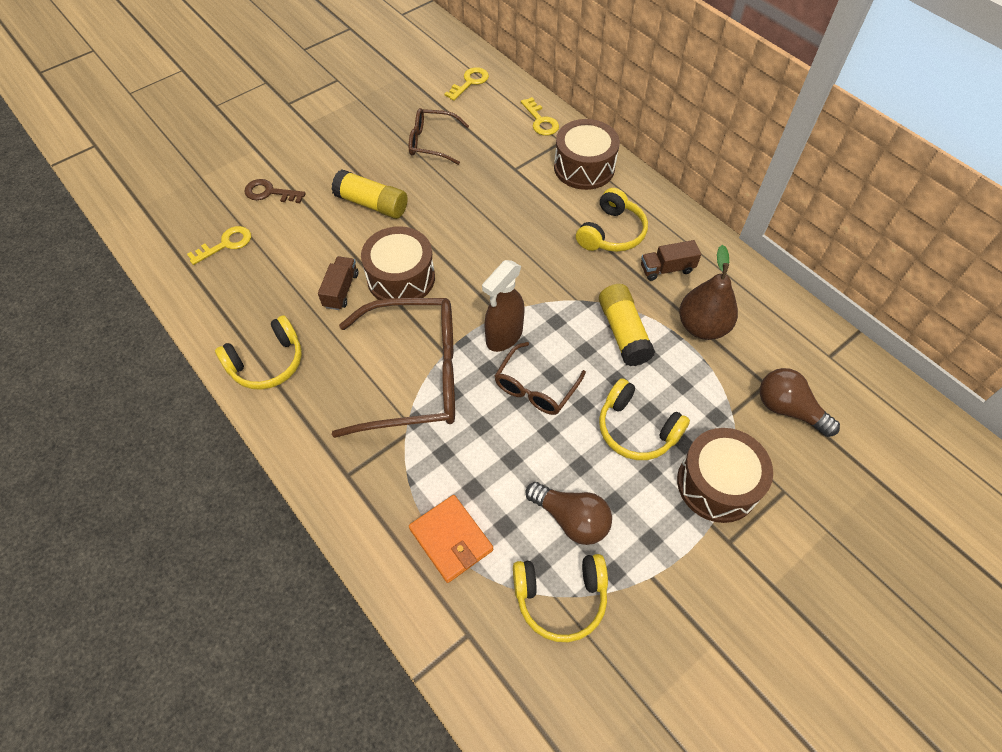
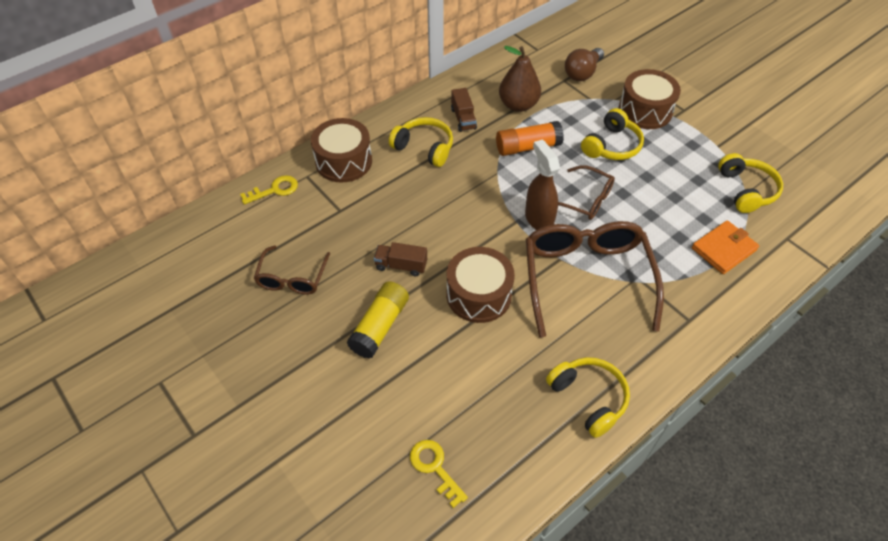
camera: 90 degrees left, 5 degrees down
(269, 193) = (355, 432): brown key -> none
(341, 290) = (496, 344): brown truck -> brown truck (401, 265)
(470, 82) = (200, 247): yellow key -> none
(504, 336) = (538, 219): brown spray bottle -> brown spray bottle turned 150 degrees counterclockwise
(571, 519) = (689, 183): brown light bulb -> none
(623, 333) = (528, 147): yellow glue stick -> orange glue stick

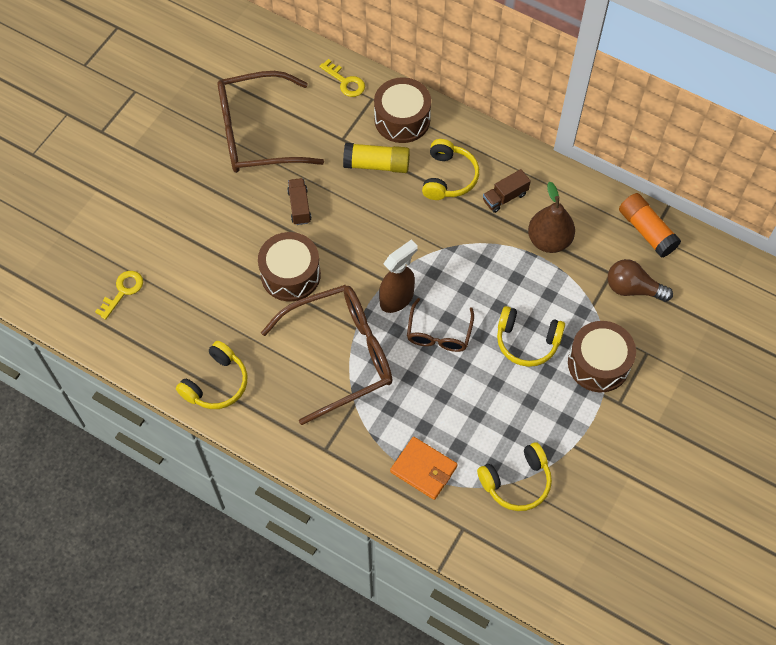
camera: 70 degrees right, 10 degrees up
(292, 278) = (256, 134): brown glasses -> brown glasses, size x1.89
(380, 326) = (232, 213): yellow glue stick -> yellow glue stick (376, 165)
(528, 147) = (490, 265): orange glue stick -> orange glue stick (647, 231)

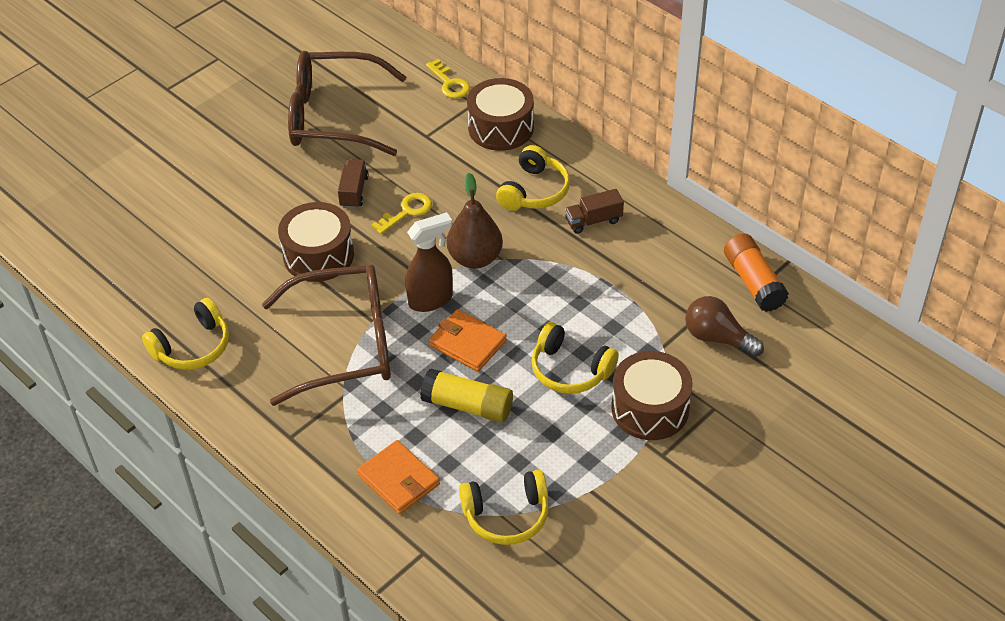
camera: 15 degrees right, 15 degrees down
(123, 291) = (127, 239): yellow key -> yellow key (407, 212)
(376, 165) = (456, 166): yellow glue stick -> yellow glue stick (467, 406)
(439, 334) = (467, 343): brown glasses -> orange wallet
(549, 240) = (631, 272): brown pear -> brown pear (475, 258)

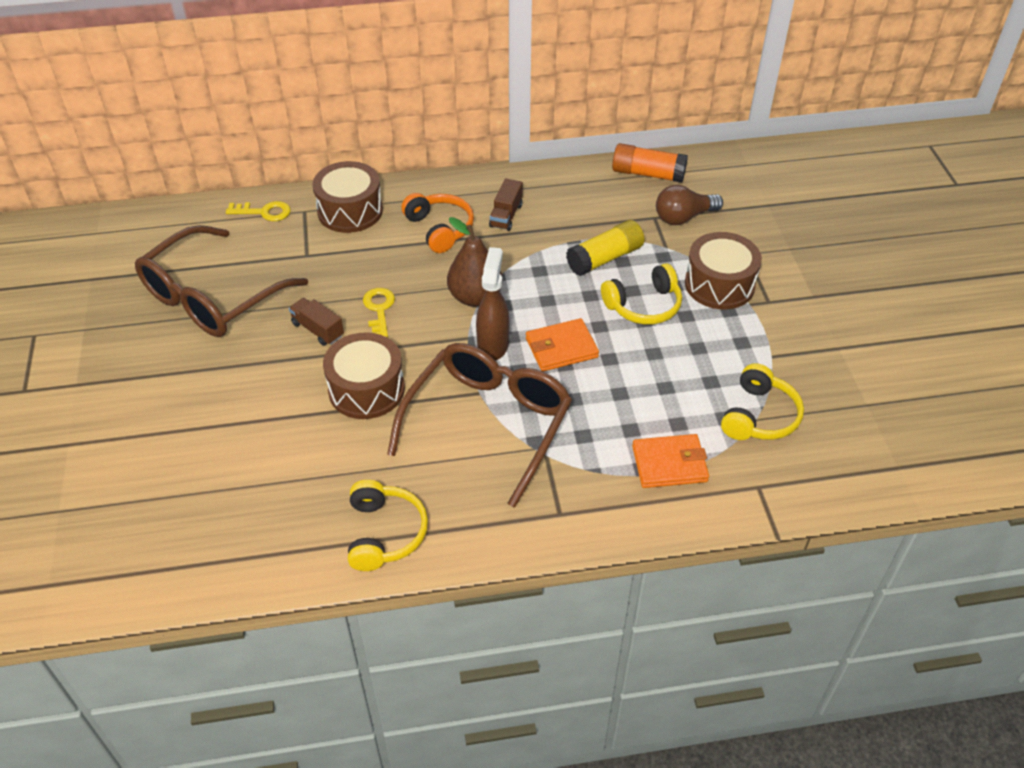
camera: 55 degrees left, 0 degrees up
(467, 406) = (627, 381): yellow glue stick -> yellow glue stick (605, 258)
(534, 191) = (440, 229): yellow headphones -> orange headphones

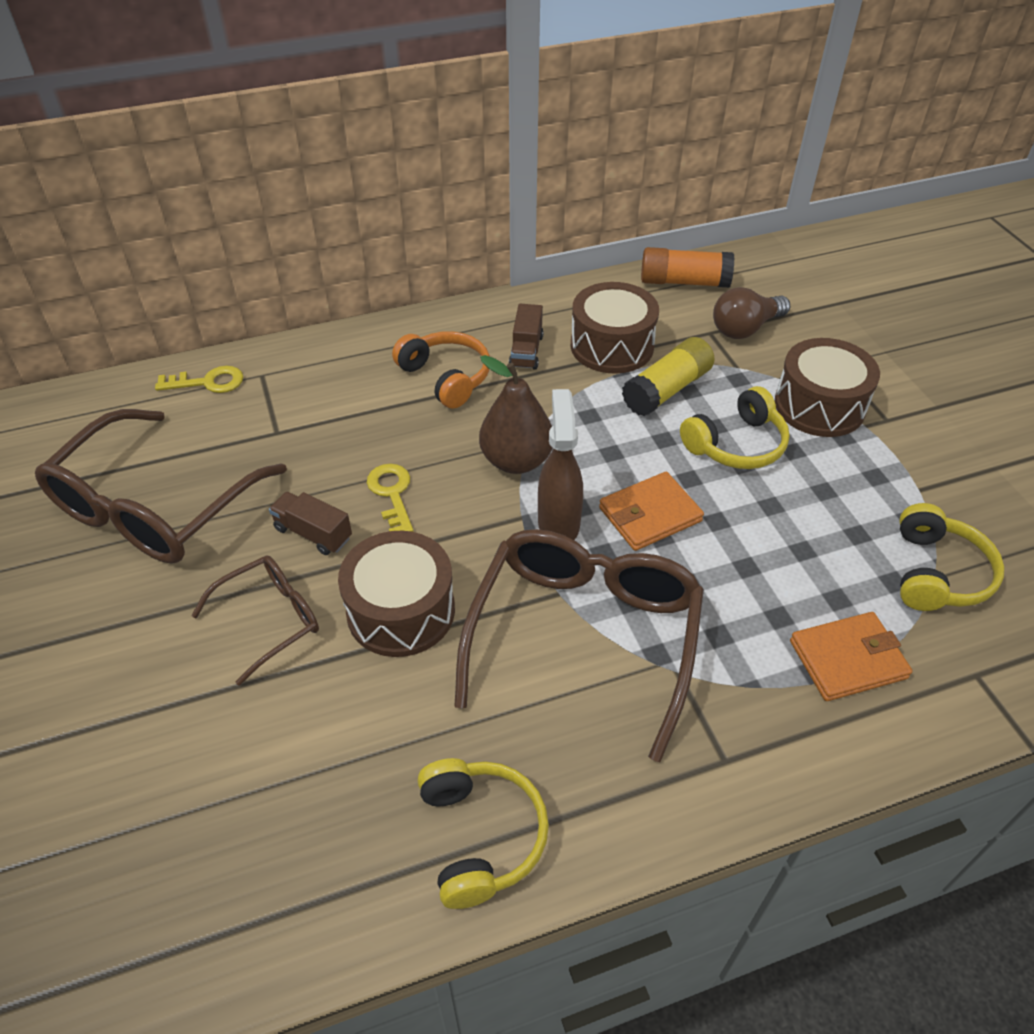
camera: 10 degrees left, 0 degrees up
(277, 383) = (270, 619): none -> brown glasses
(350, 211) = (323, 368): brown drum -> brown drum (612, 346)

